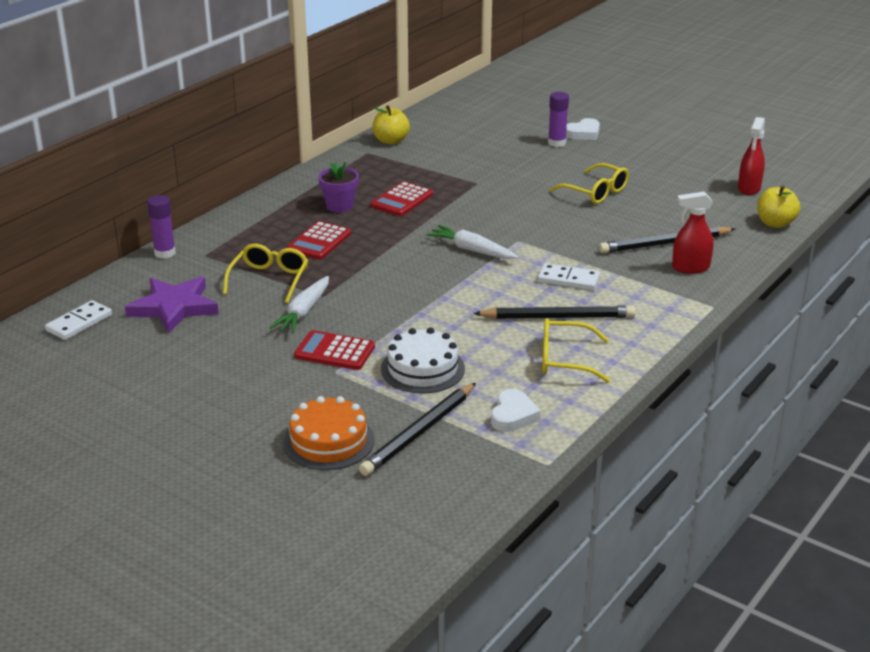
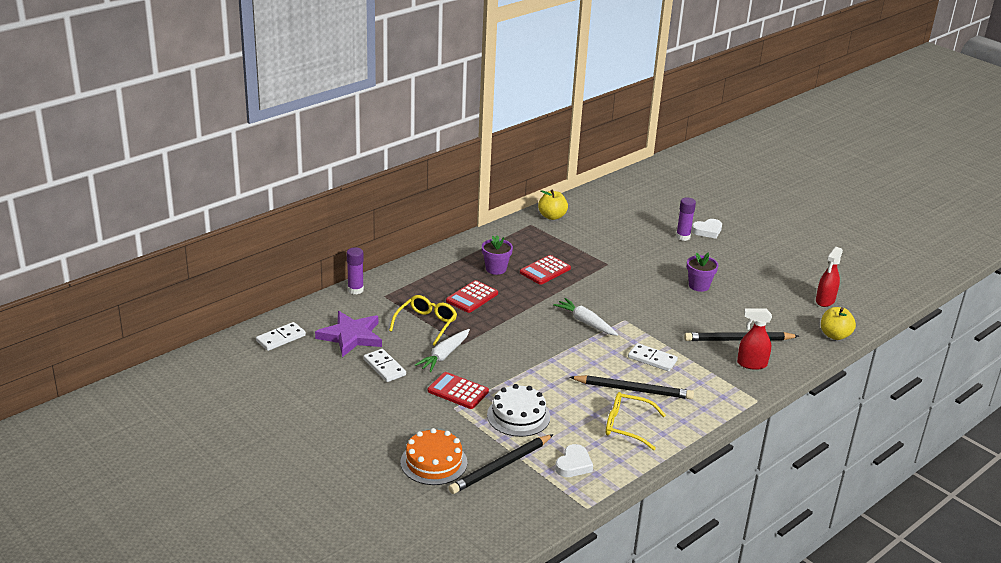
camera: 10 degrees right, 0 degrees up
(229, 337) = (384, 367): none -> white domino
(595, 192) = (699, 286): yellow glasses -> purple flower pot

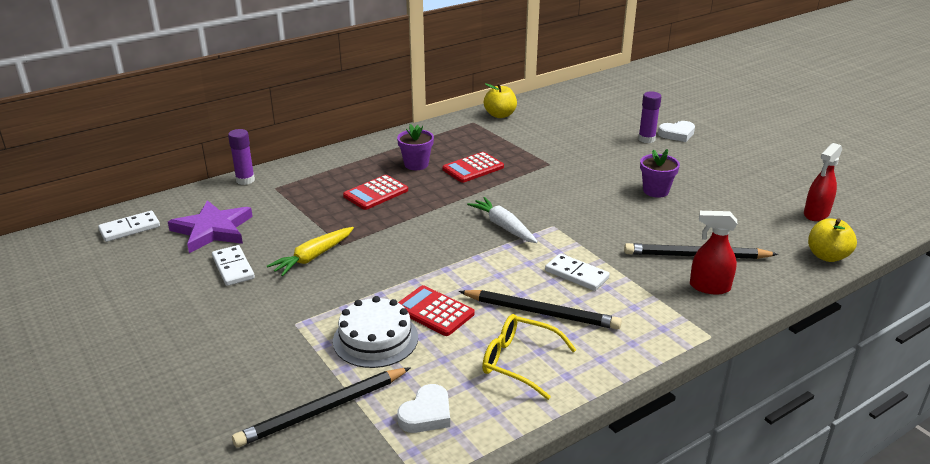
camera: 10 degrees right, 0 degrees up
(426, 324) = (308, 220): yellow glasses -> none
(433, 462) = (234, 397): orange cake -> none
(444, 355) = (313, 257): white carrot -> yellow carrot
(458, 391) = (310, 302): red calculator -> red calculator (434, 311)

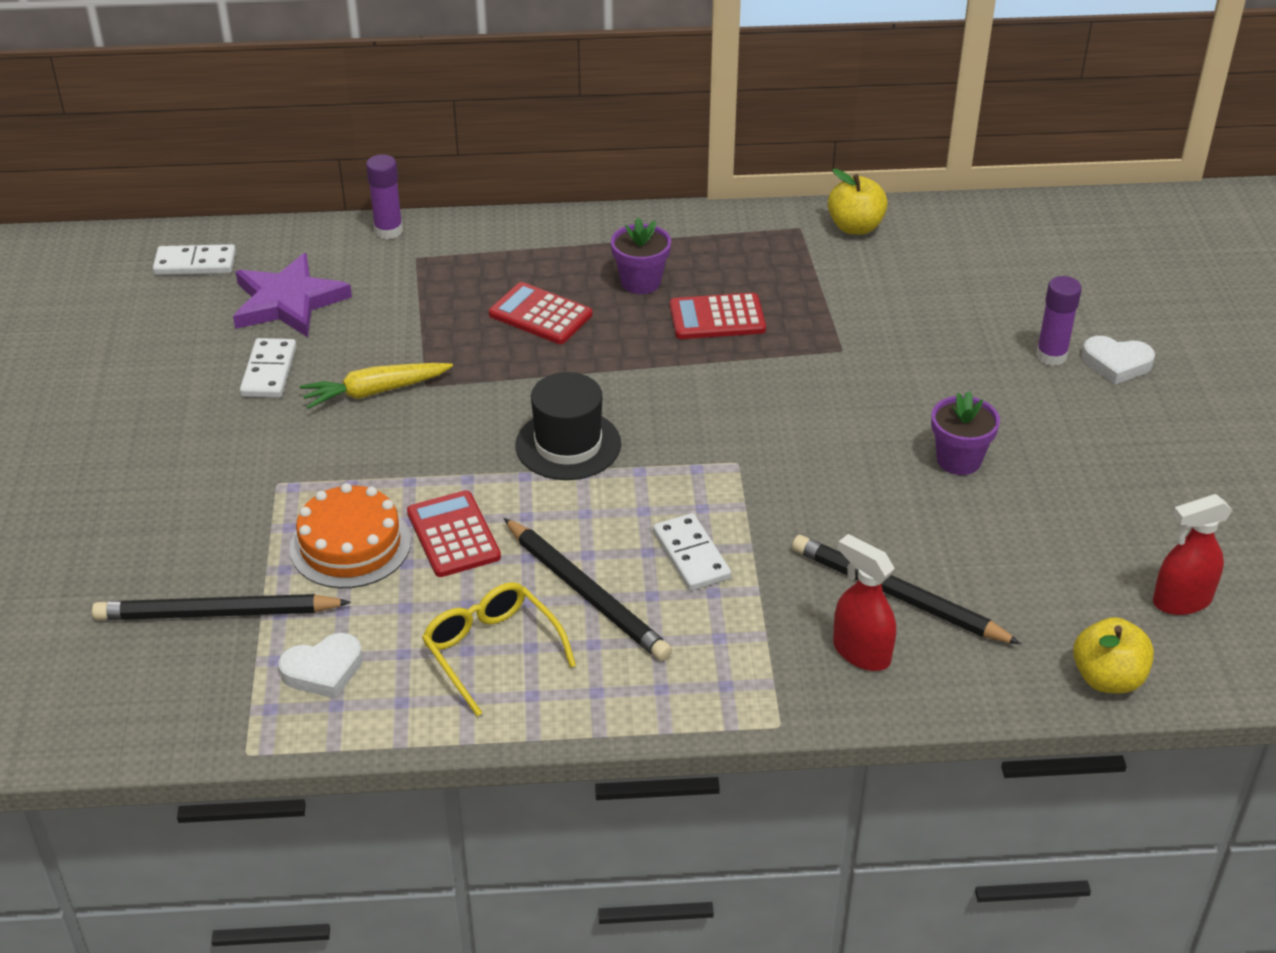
camera: 30 degrees right, 10 degrees up
(375, 339) = (350, 545): white cake -> orange cake
(376, 193) = (540, 315): red calculator -> red calculator turned 45 degrees clockwise
(454, 246) = (568, 445): none -> black hat
(503, 226) = (665, 437): white carrot -> none

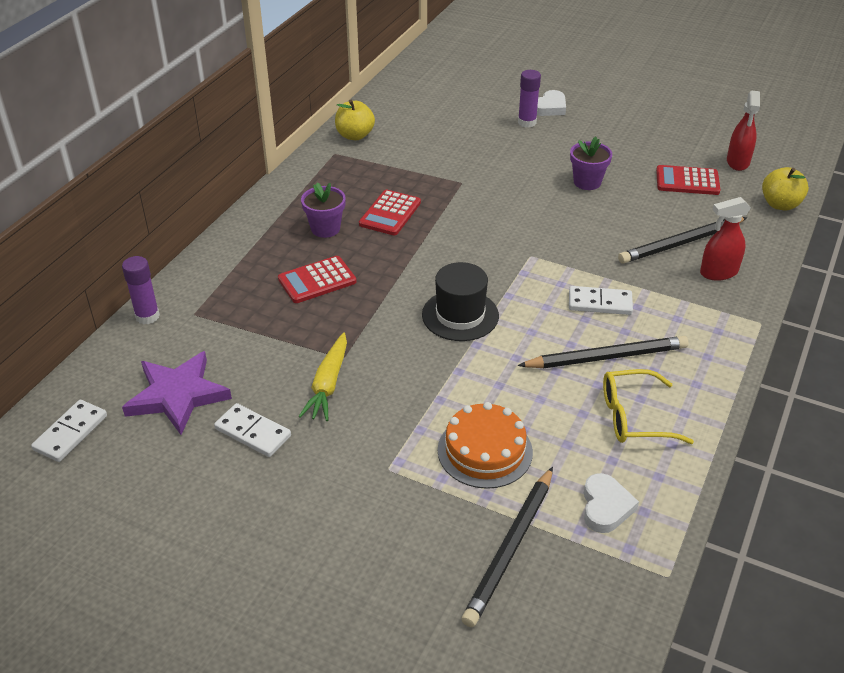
camera: 60 degrees left, 0 degrees up
(453, 535) = (510, 397): red calculator -> red calculator (687, 181)

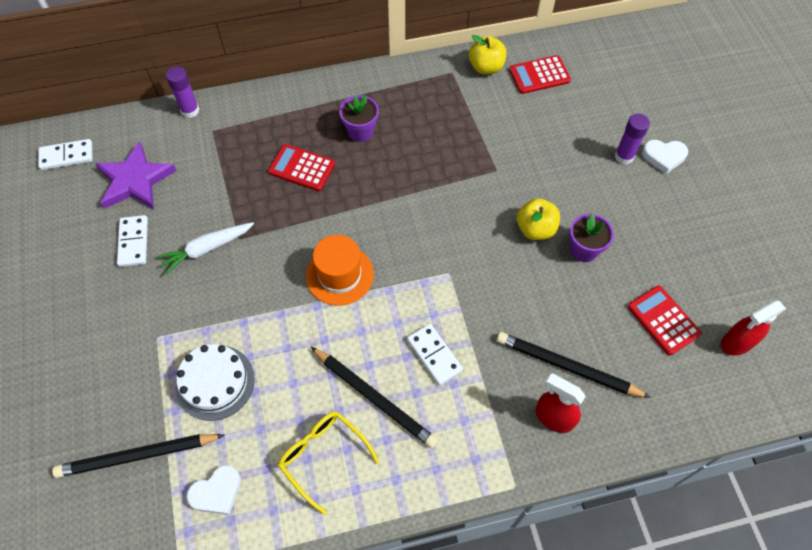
camera: 50 degrees right, 20 degrees up
(328, 384) = (207, 249): yellow carrot -> white carrot
(390, 213) = (414, 154): red calculator -> red calculator (539, 75)
(460, 315) = (339, 275): black hat -> orange hat
(485, 451) = (215, 382): orange cake -> white cake
(780, 204) = (705, 413): yellow apple -> yellow apple (535, 229)

